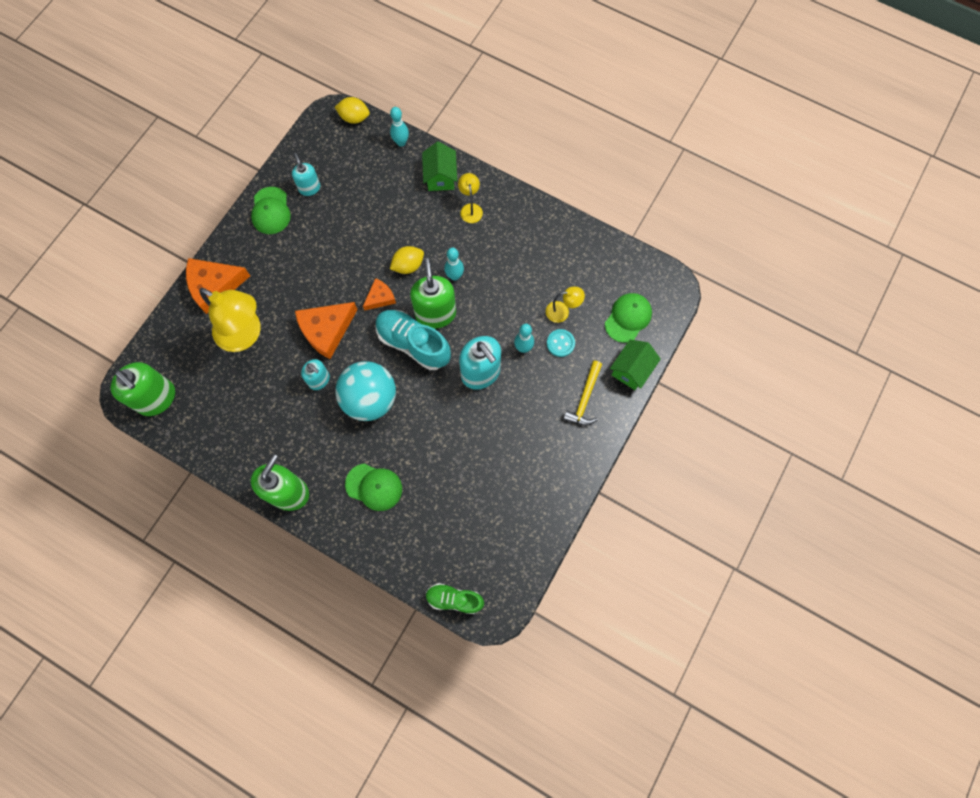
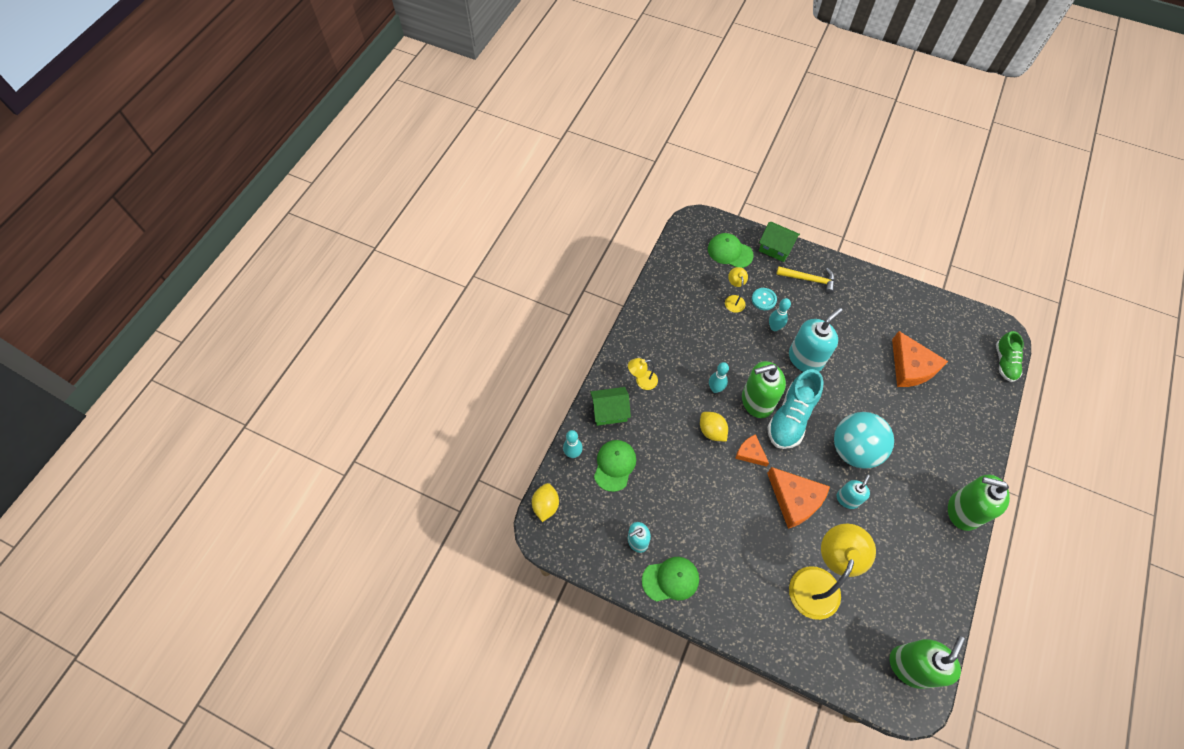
camera: 95 degrees left, 10 degrees down
(214, 286) = (770, 627): orange cheese -> orange cheese (911, 367)
(374, 487) = (934, 436): green cap -> green cap (614, 465)

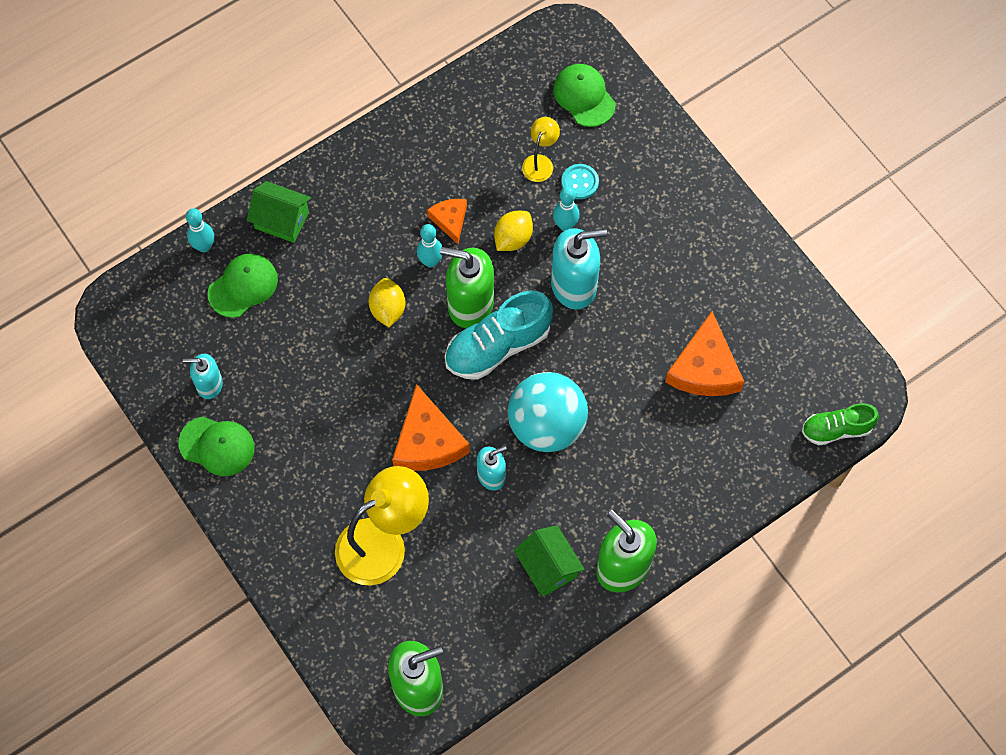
camera: 30 degrees right, 5 degrees up
(546, 505) = (133, 288): yellow lemon -> yellow lemon (513, 238)
(642, 381) = (347, 204): yellow lamp -> none
(750, 453) = (415, 360): orange cheese -> orange cheese (450, 220)
(775, 248) = (650, 122): green house -> green house (548, 567)
(809, 279) = (661, 187): yellow hammer -> none
(1004, 362) = (836, 429): green shoe -> green shoe turned 45 degrees clockwise

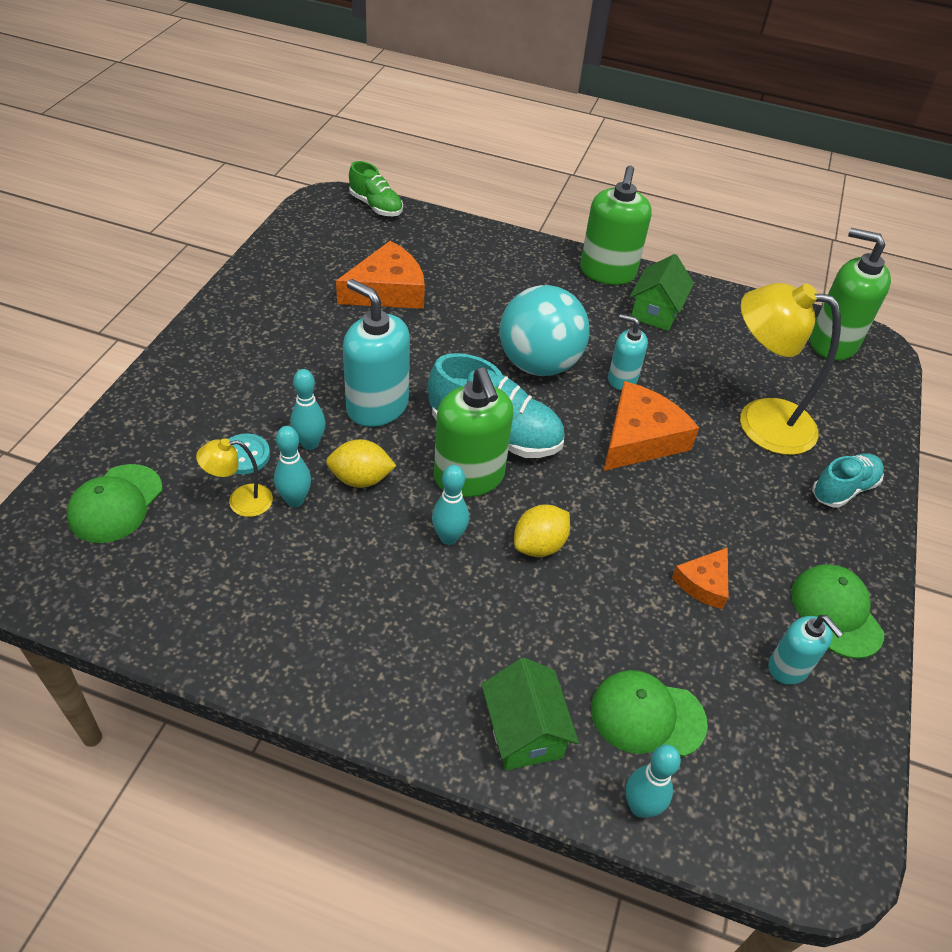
camera: 130 degrees left, 20 degrees down
(289, 544) = (843, 489): none -> turquoise shoe
(450, 220) = (381, 547): orange cheese -> orange cheese (704, 583)
(521, 192) = (295, 500): none -> turquoise bowling pin

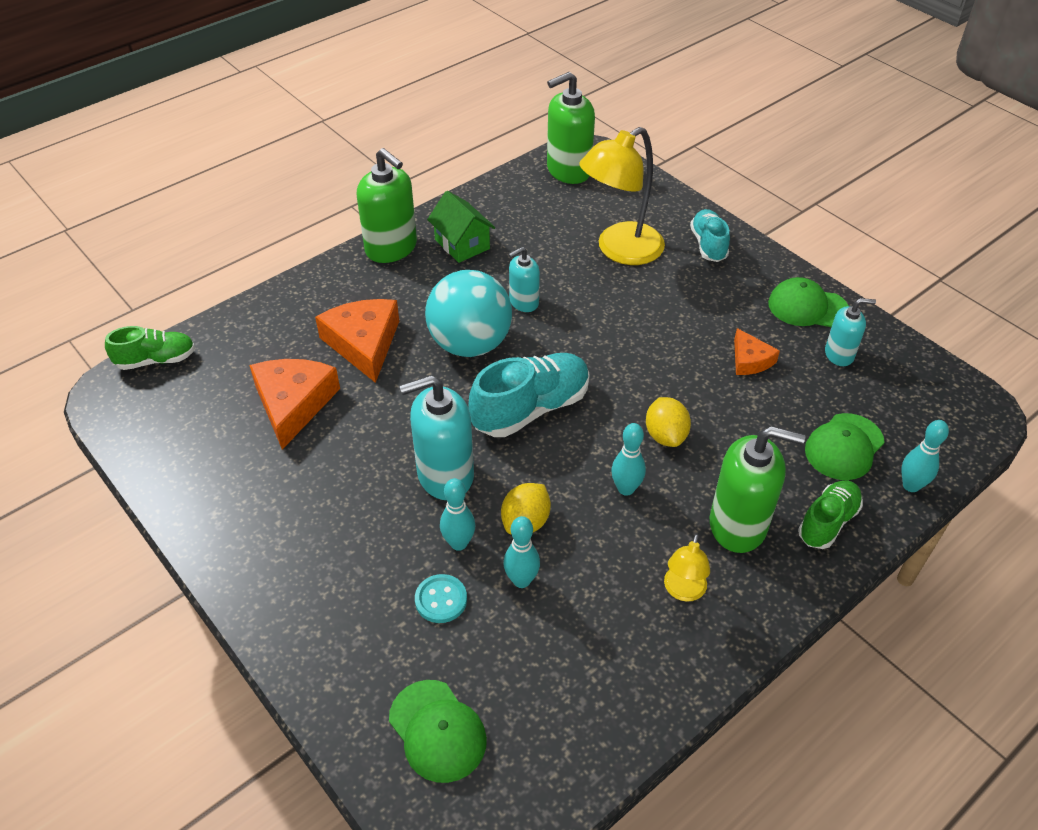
camera: 55 degrees left, 0 degrees up
(241, 501) = (498, 623): yellow lamp -> yellow lamp (683, 591)
(469, 477) = (569, 447): green soap dispenser -> green soap dispenser (738, 525)
(524, 731) = (827, 522): green house -> green shoe
(640, 438) = (593, 324): orange cheese -> orange cheese (364, 343)

